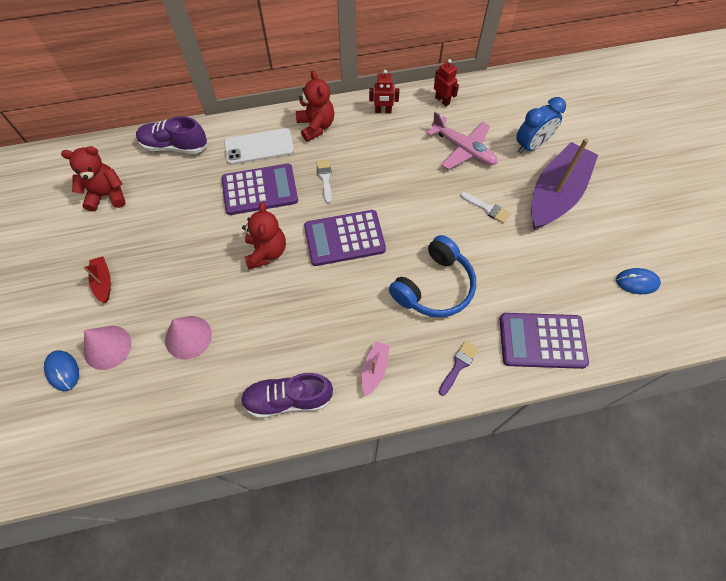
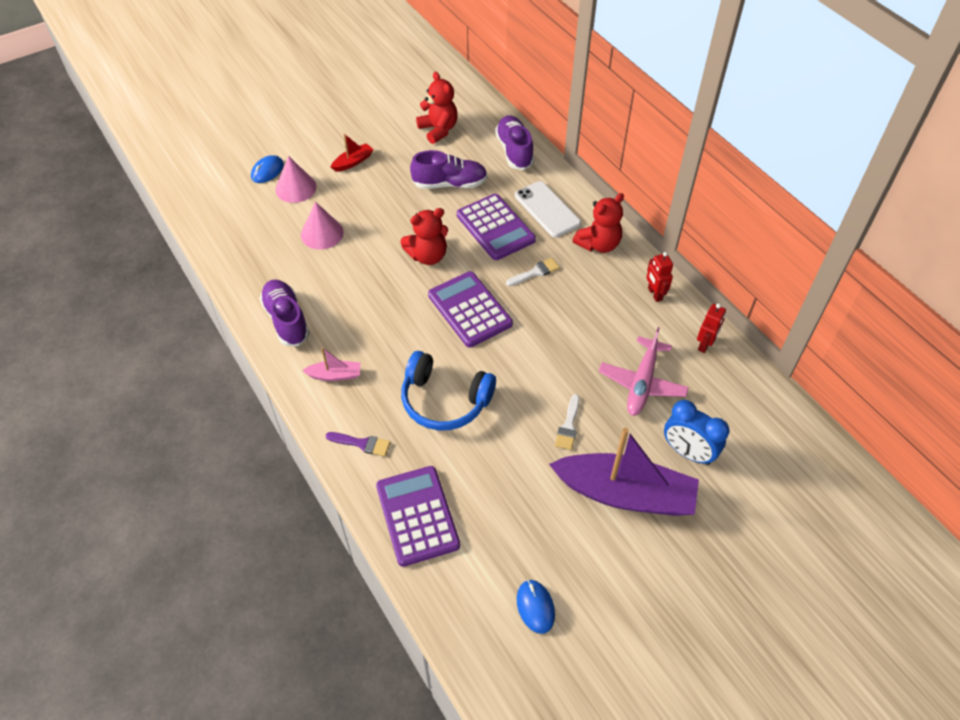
camera: 70 degrees right, 10 degrees down
(185, 208) = (450, 184): none -> purple shoe

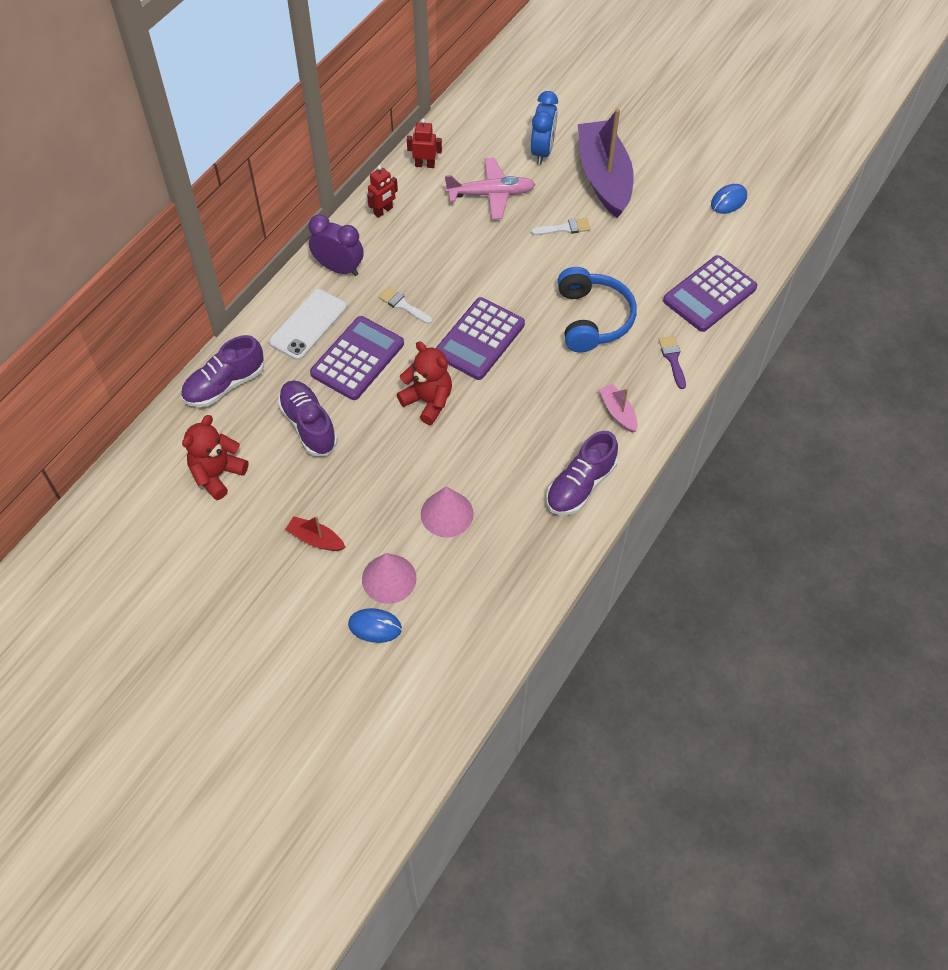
camera: 115 degrees left, 5 degrees up
(598, 244) = (339, 268): red teddy bear -> purple clock

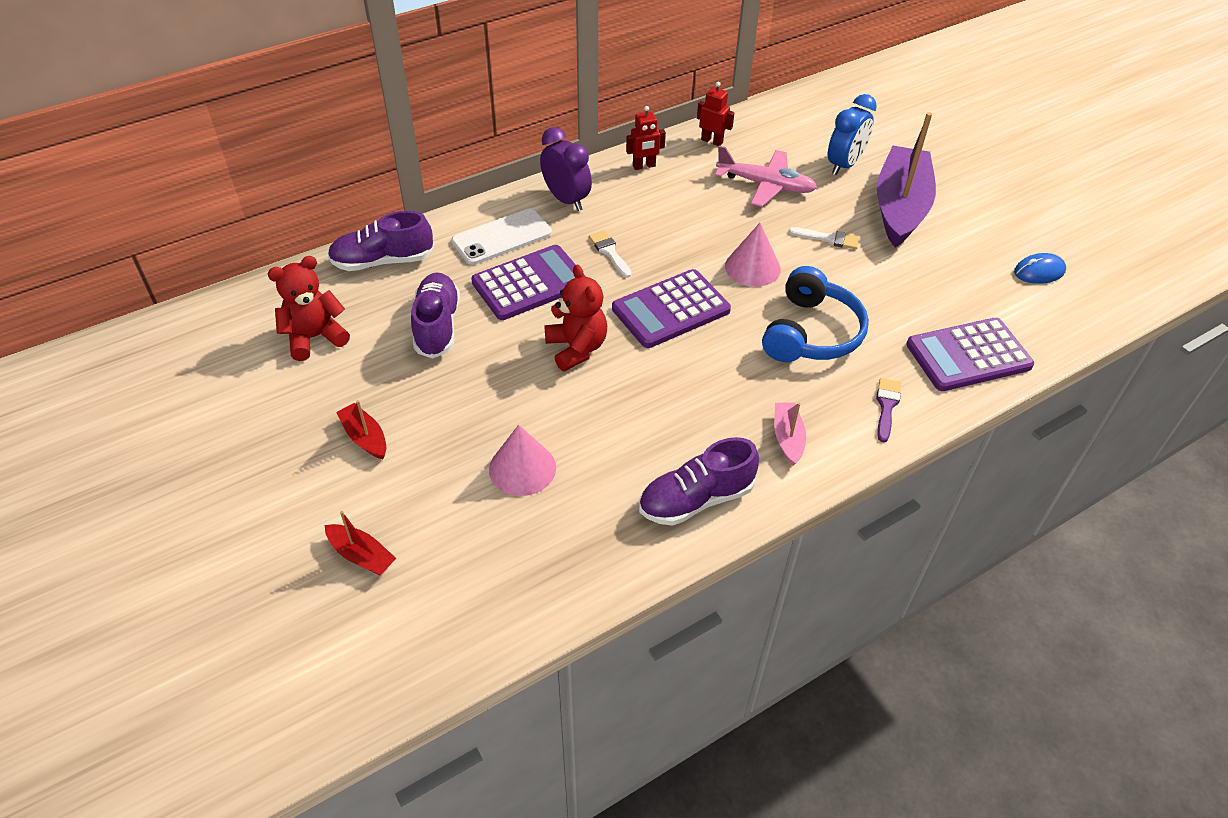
camera: 25 degrees right, 10 degrees down
(375, 626) = (361, 555): blue mouse -> red boat
(389, 578) = (413, 510): pink cone -> pink cone (752, 267)

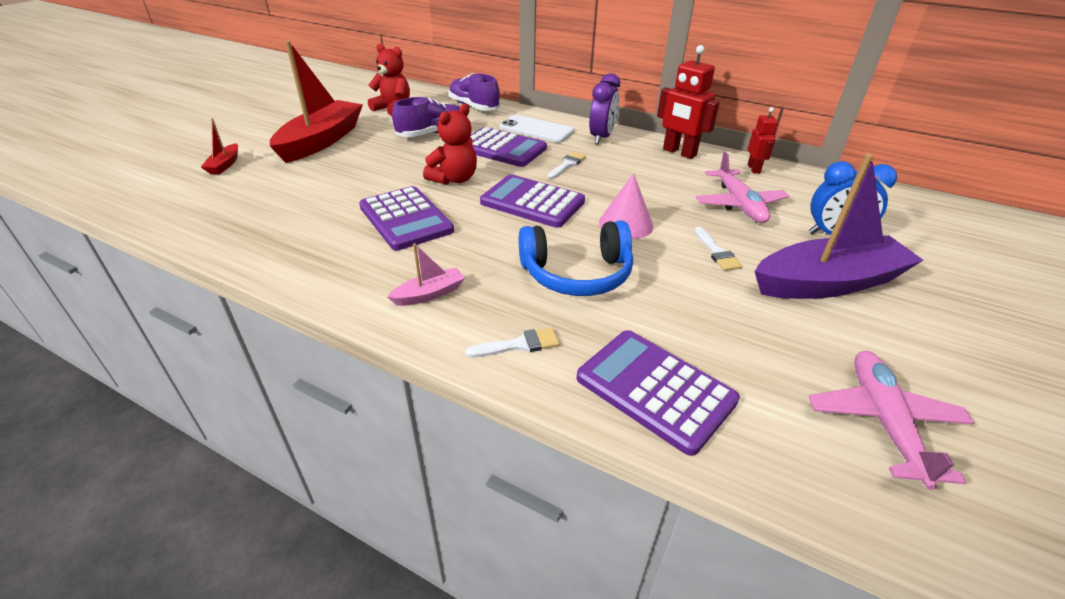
camera: 60 degrees right, 10 degrees down
(365, 437) = (321, 141): red boat -> red boat, size x2.31
(522, 468) = (323, 191): pink cone -> none
(639, 414) = (406, 219): none -> purple calculator
(644, 166) = (679, 152): red robot -> red robot, size x1.70
(696, 499) = (328, 266): purple shoe -> none
(886, 406) = (519, 345): purple brush -> white brush
(1039, 271) = (883, 422): blue mouse -> pink plane

